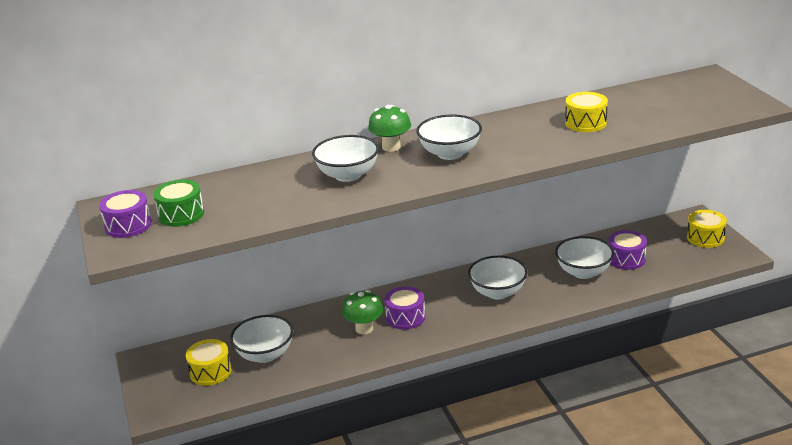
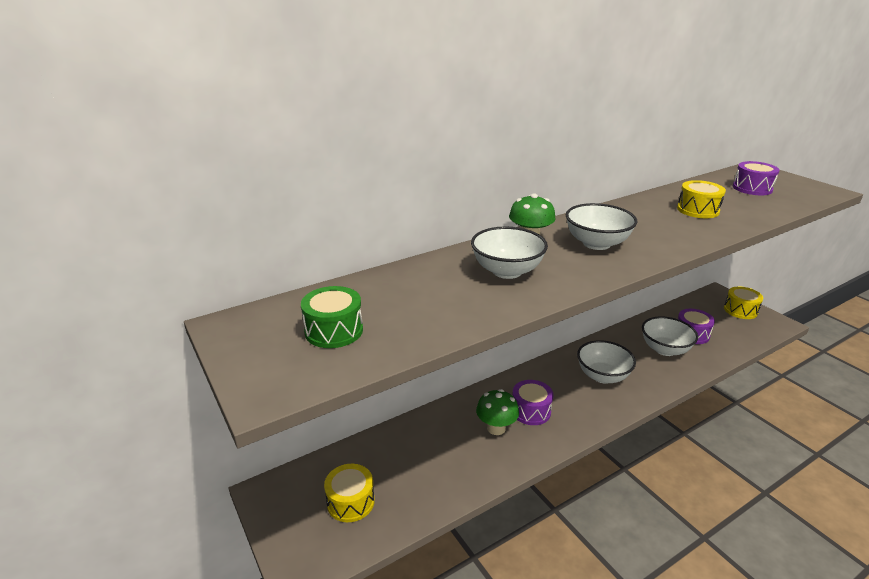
camera: 15 degrees left, 0 degrees up
(128, 225) = (268, 351): purple drum -> purple drum (752, 188)
(265, 355) = (404, 472): white bowl -> none

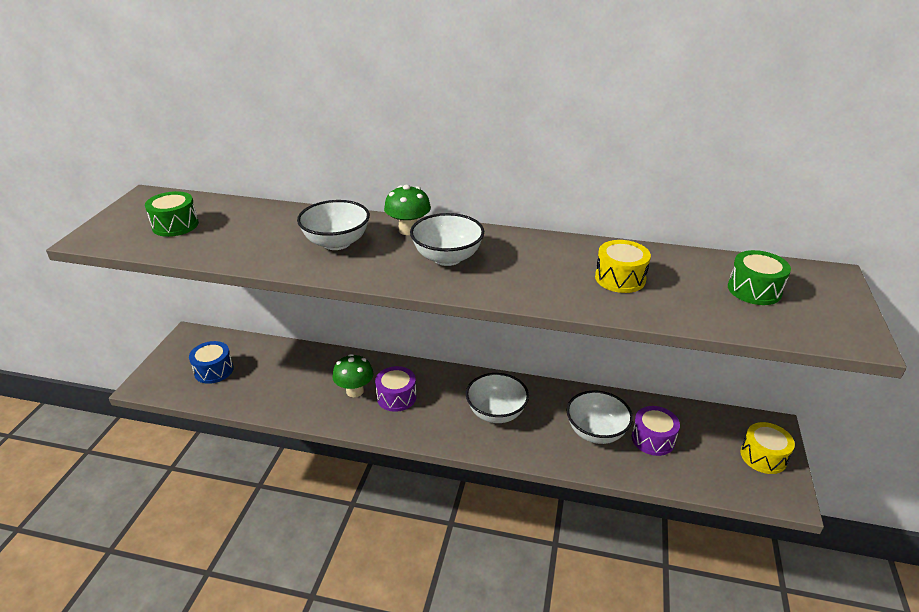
camera: 45 degrees right, 5 degrees up
(350, 502) = (214, 370): yellow drum -> blue drum
(752, 188) = (754, 290): purple drum -> green drum

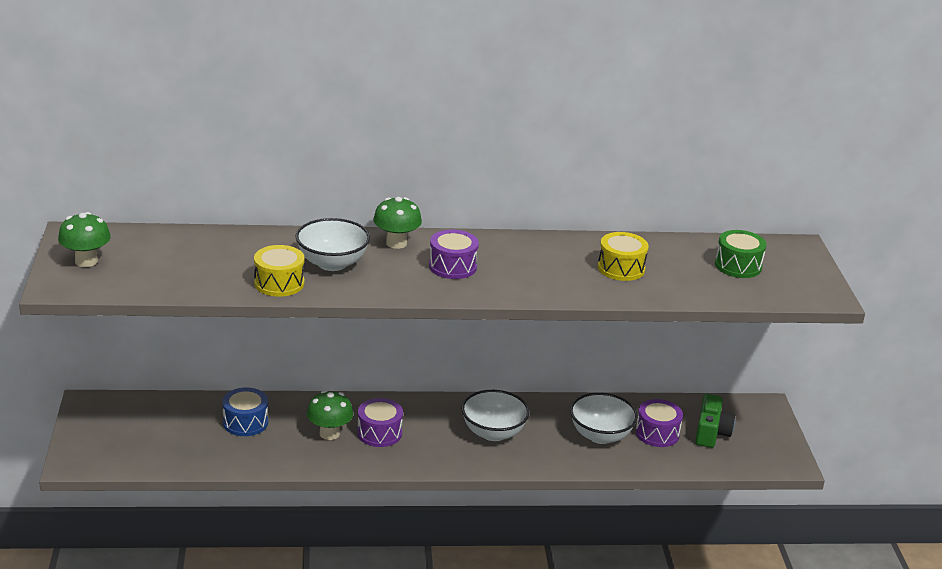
camera: 20 degrees left, 5 degrees down
(133, 219) = (86, 261): none -> green mushroom
(175, 225) = (141, 263): green drum -> none
(214, 370) = (149, 436): blue drum -> blue drum (245, 422)
(447, 258) = (452, 266): white bowl -> purple drum
(709, 447) = (711, 432): none -> green camera
(763, 456) = (762, 433): yellow drum -> yellow drum (279, 283)

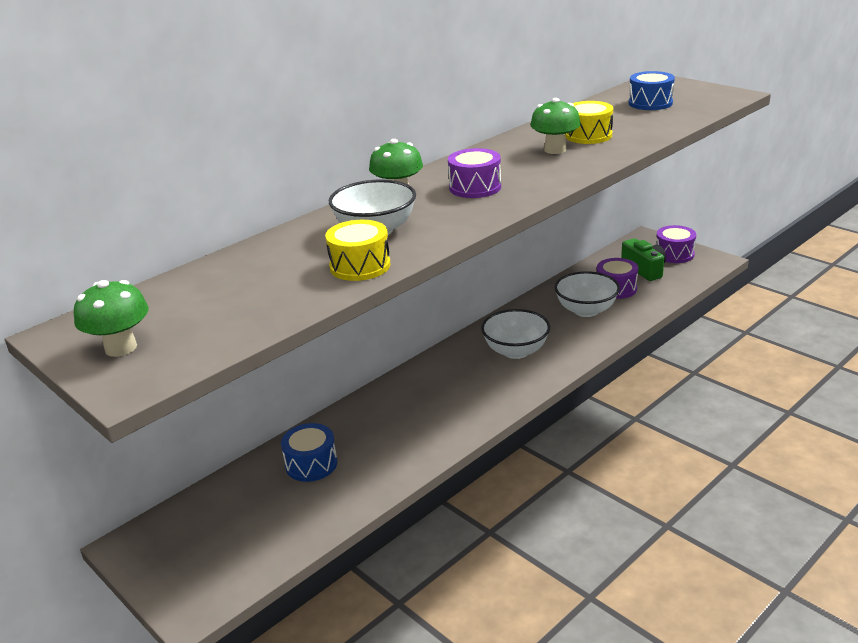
camera: 35 degrees left, 0 degrees up
(329, 433) = (397, 427): green mushroom -> green mushroom (555, 150)
(379, 433) = (435, 402): purple drum -> purple drum (674, 254)
(738, 266) = (650, 103): green drum -> blue drum

